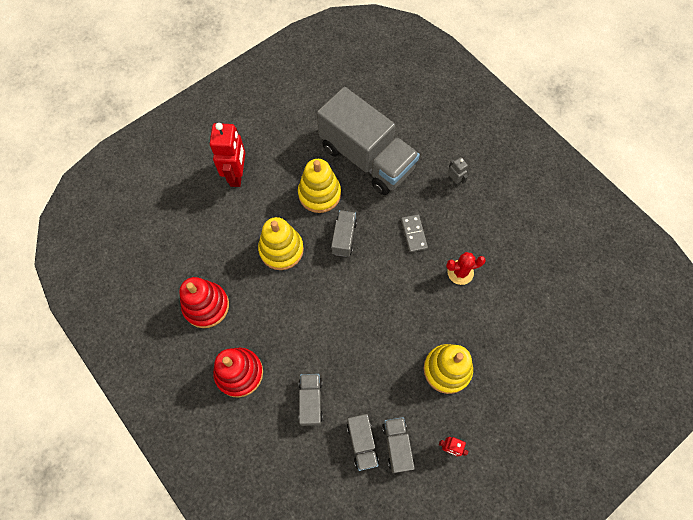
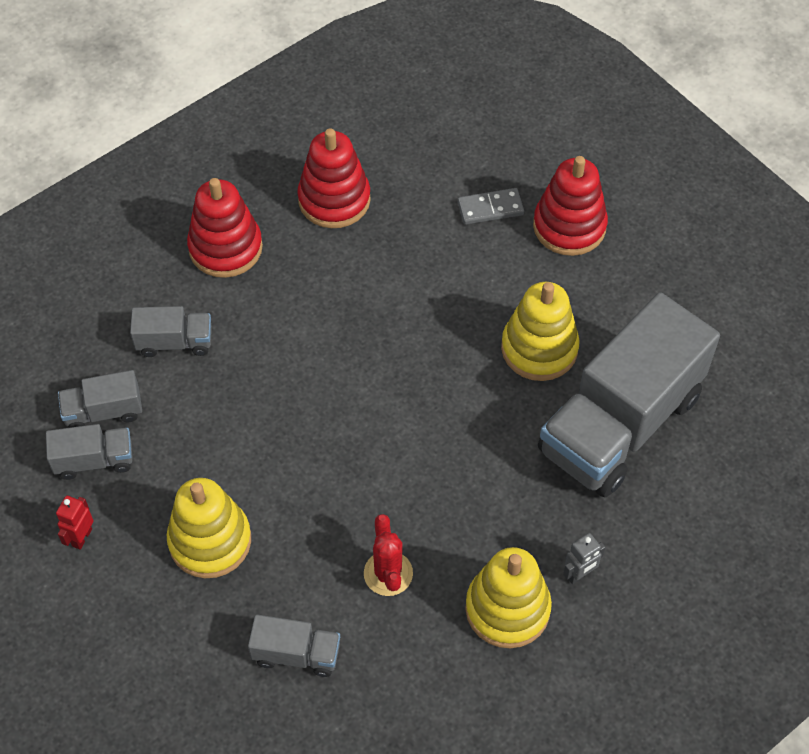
camera: 90 degrees right, 10 degrees down
(237, 175) = (569, 226): red robot -> red stacking toy
(281, 249) = (430, 295): yellow stacking toy -> yellow stacking toy (507, 609)
(344, 237) = (454, 386): grey truck -> grey truck (296, 654)
(413, 234) = (464, 498): grey domino -> grey domino (490, 208)

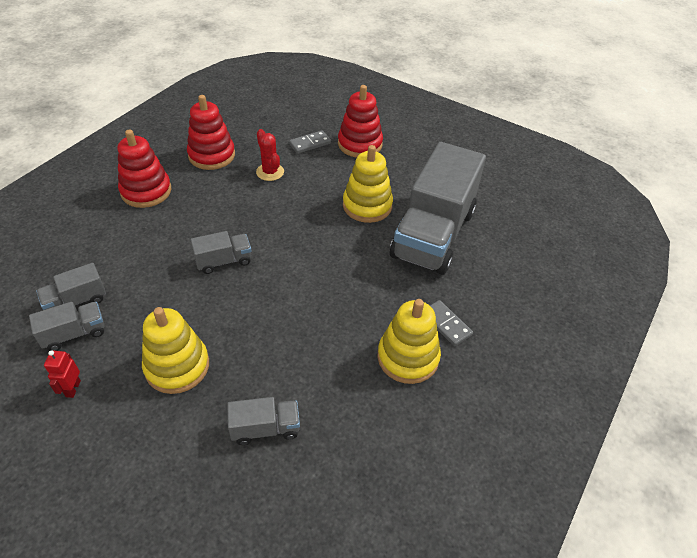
camera: 20 degrees left, 10 degrees down
(175, 342) = (122, 249): grey truck -> grey truck (224, 261)
(388, 573) = (316, 356): red cactus -> red cactus (270, 172)
(579, 574) = (446, 324): grey robot -> grey domino

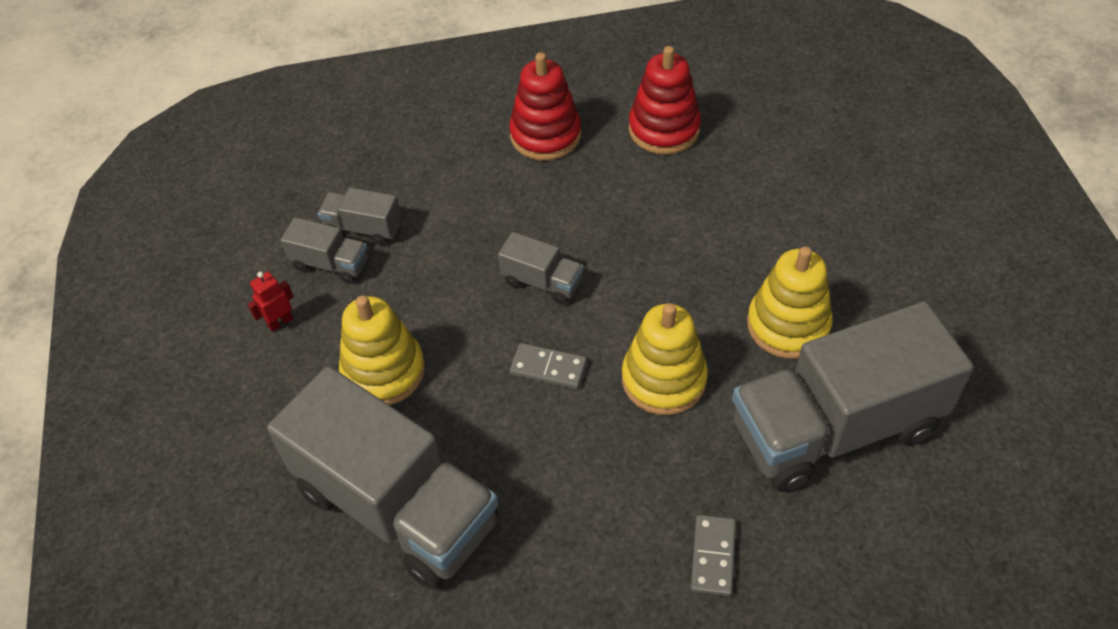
camera: 50 degrees right, 5 degrees up
(265, 428) = (397, 506): grey truck -> grey truck, size x2.34
(270, 172) = (711, 196): red cactus -> none
(310, 143) = (807, 185): grey domino -> grey domino (548, 368)
(360, 144) = (877, 227): red stacking toy -> none
(408, 357) = (621, 557): yellow stacking toy -> yellow stacking toy (663, 379)

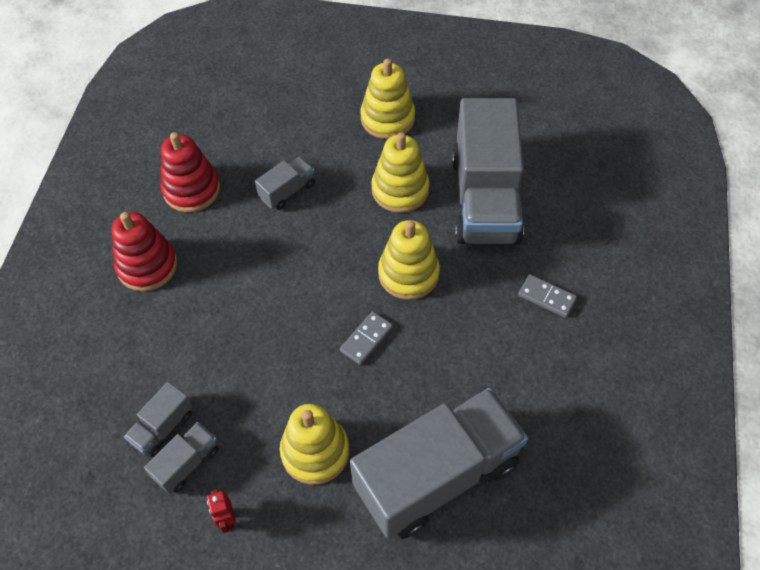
camera: 70 degrees left, 5 degrees up
(542, 282) = (289, 317): grey truck -> grey truck (287, 191)
(895, 271) = (387, 118): none -> yellow stacking toy

